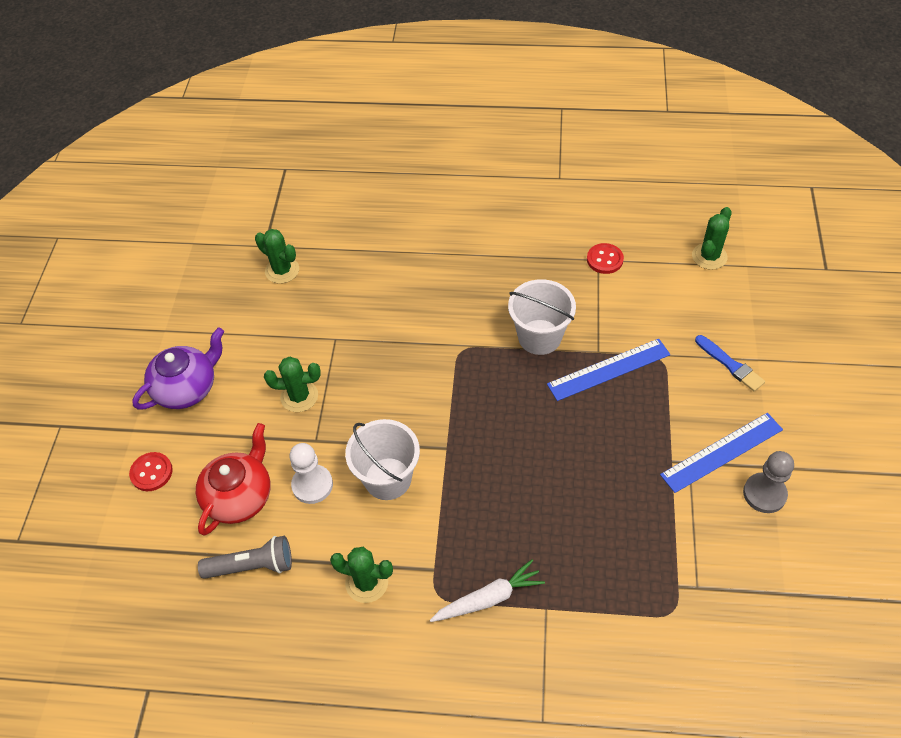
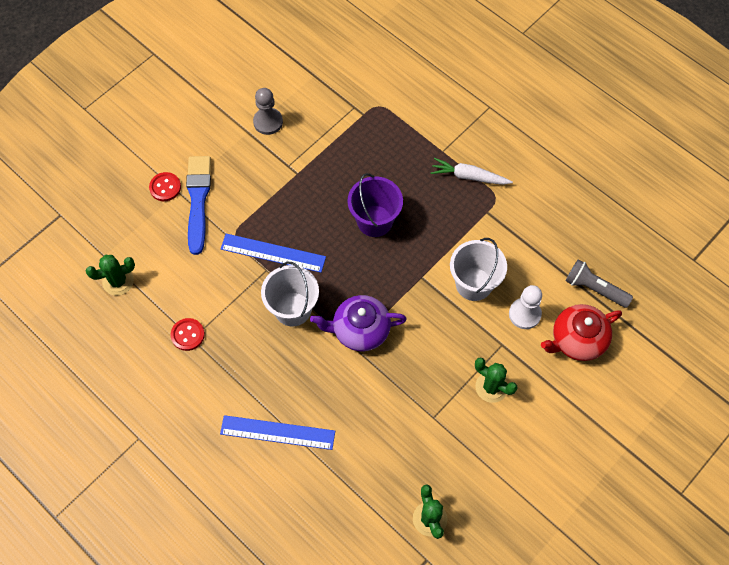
camera: 145 degrees left, 10 degrees up
(151, 472) = (628, 402): red button -> red button (165, 187)
(187, 388) = (569, 456): purple teapot -> purple teapot (360, 330)
(366, 582) = (531, 231): green cactus -> none
(544, 470) = (374, 221): none -> purple bucket
(721, 452) = (264, 158): blue ruler -> blue ruler (277, 432)
(730, 365) = (198, 201): blue brush -> blue brush, size x1.68

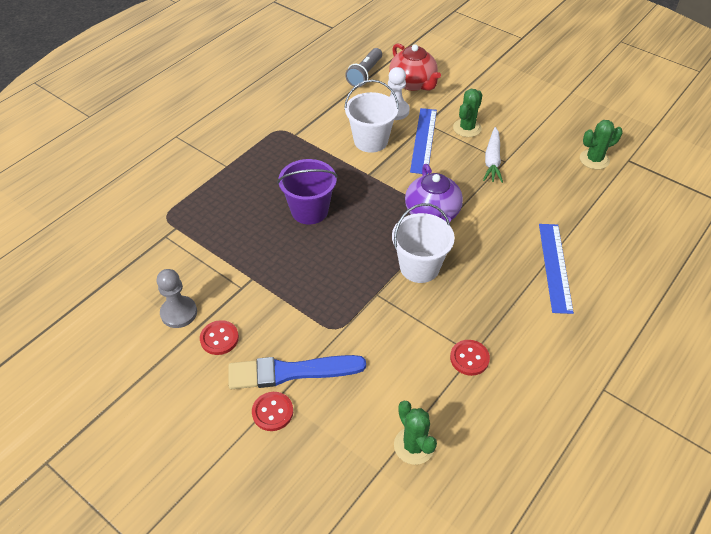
camera: 95 degrees left, 15 degrees down
(238, 151) = (219, 338): none -> red button
(273, 253) = (355, 290): blue ruler -> blue ruler (424, 140)
(469, 176) = (256, 147): white carrot -> white carrot (492, 160)

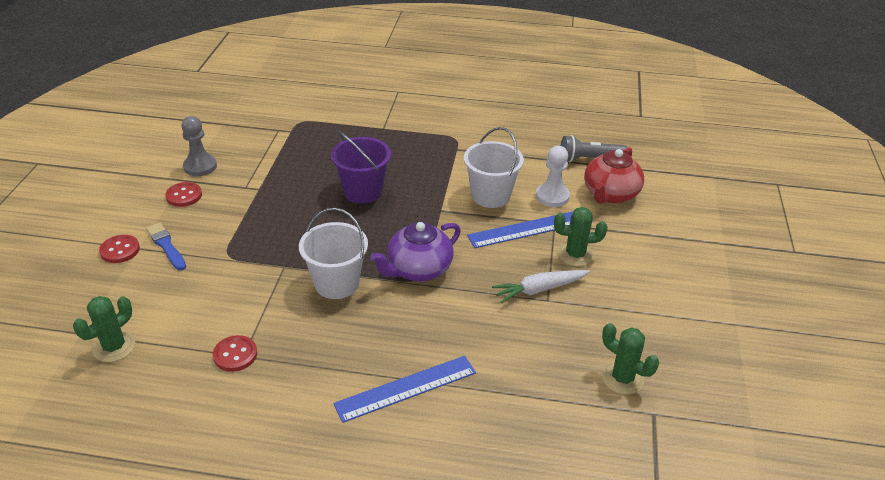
camera: 60 degrees right, 10 degrees down
(291, 372) = (166, 246): blue brush -> blue brush, size x0.60

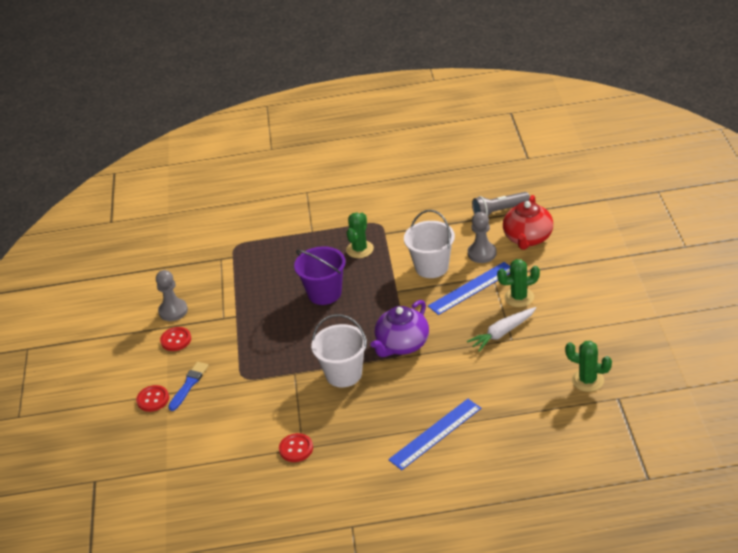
camera: 10 degrees left, 0 degrees up
(114, 347) = (199, 471): green cactus -> green cactus (360, 249)
(166, 246) = (189, 385): blue brush -> blue brush turned 75 degrees clockwise
(552, 196) = (482, 253): white pawn -> grey pawn

